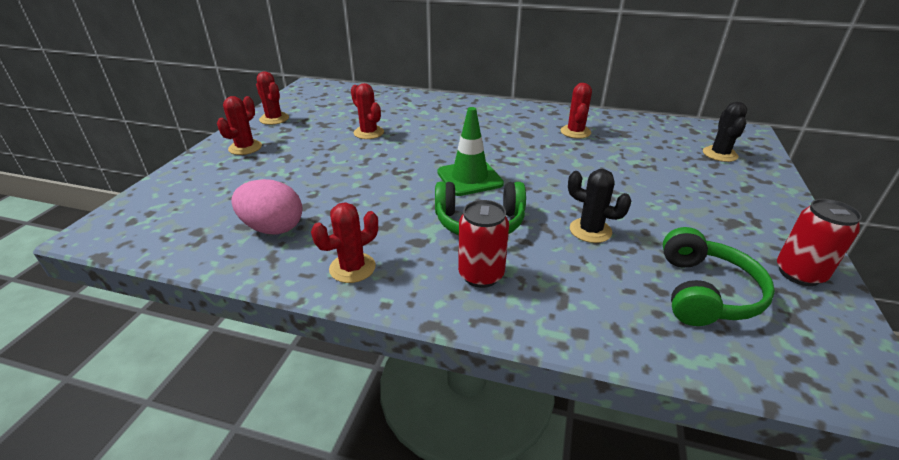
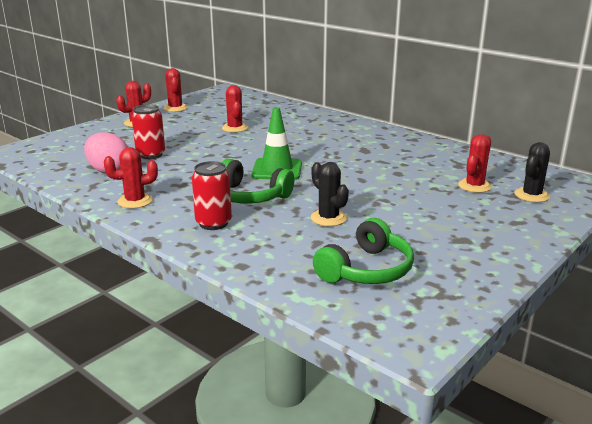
camera: 25 degrees right, 10 degrees down
(575, 132) = (412, 156): red cactus -> red cactus (474, 186)
(799, 273) = (467, 280): red can -> red can (150, 155)

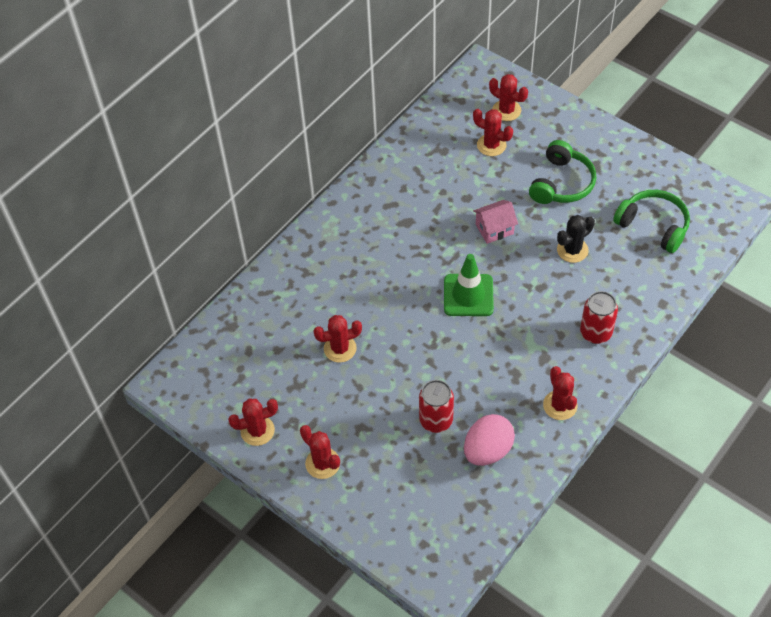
camera: 90 degrees left, 30 degrees up
(249, 196) = (536, 312): green headphones -> green headphones (562, 183)
(357, 183) = (494, 229): none -> pink house
(531, 195) = (506, 110): black cactus -> red cactus

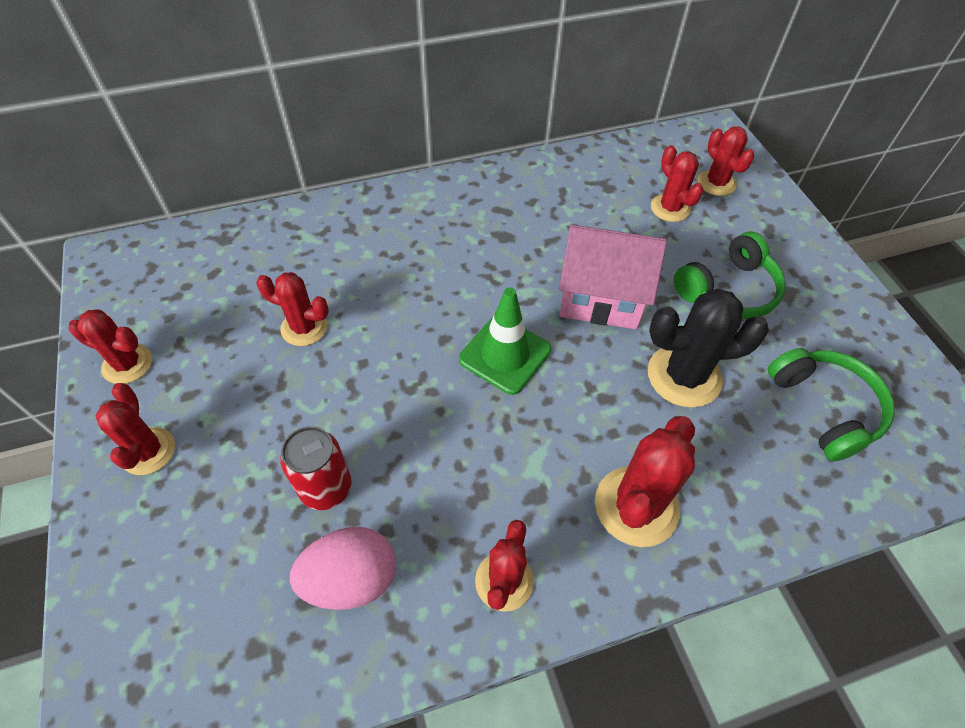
camera: 30 degrees right, 0 degrees up
(494, 229) = (601, 297): pink house -> pink house, size x1.78
(572, 250) = (684, 376): black cactus -> black cactus, size x1.54
(595, 333) = (636, 506): red can -> red cactus

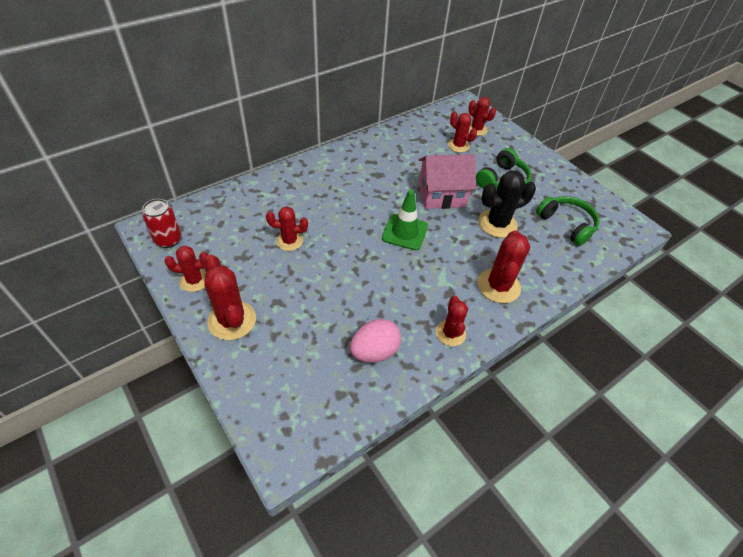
camera: 20 degrees left, 5 degrees down
(148, 451) = (232, 320): red cactus -> red cactus, size x1.54
(326, 488) = (341, 314): red can -> red can (168, 240)

